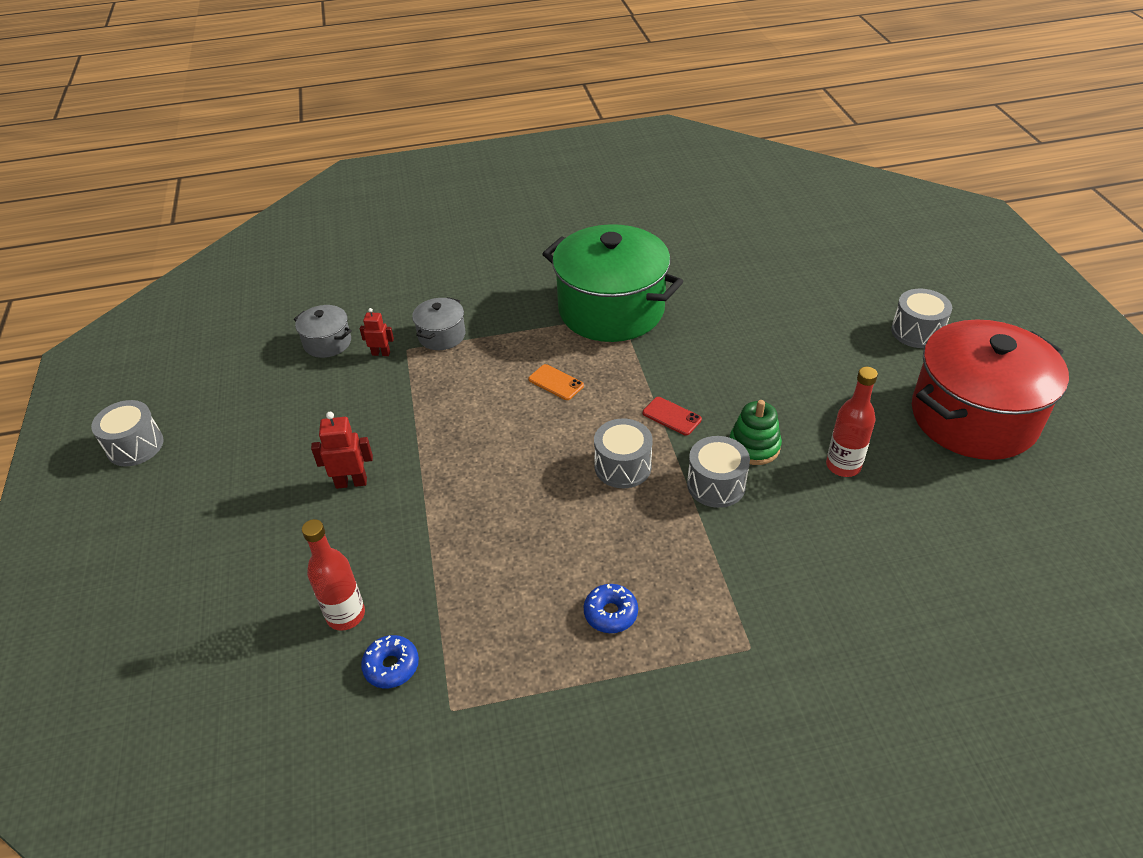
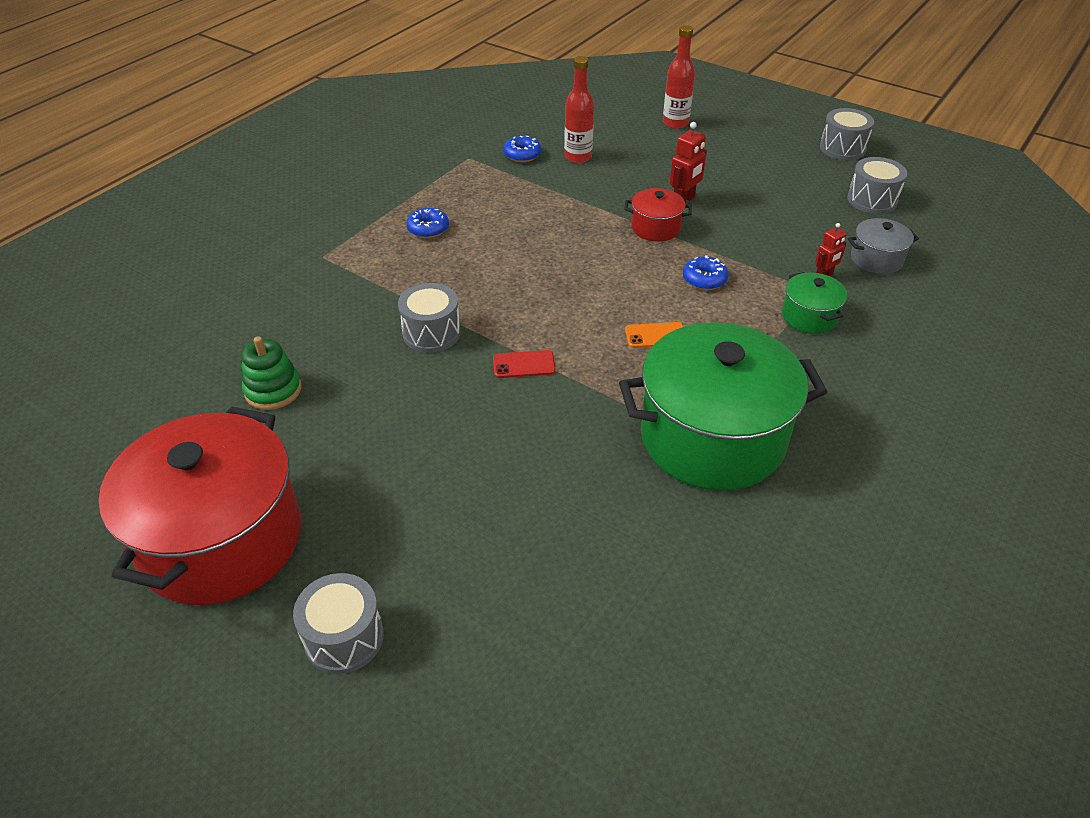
camera: 135 degrees right, 0 degrees up
(418, 470) = (655, 228): none -> red pot
(441, 335) = (809, 317): grey pot -> green pot
(459, 401) = (704, 279): none -> blue donut
(622, 466) = (518, 306): grey drum -> grey drum (872, 200)
(754, 446) = (427, 379): green stacking toy -> green stacking toy (273, 390)
(843, 466) = (334, 407): red bottle -> red bottle (675, 123)

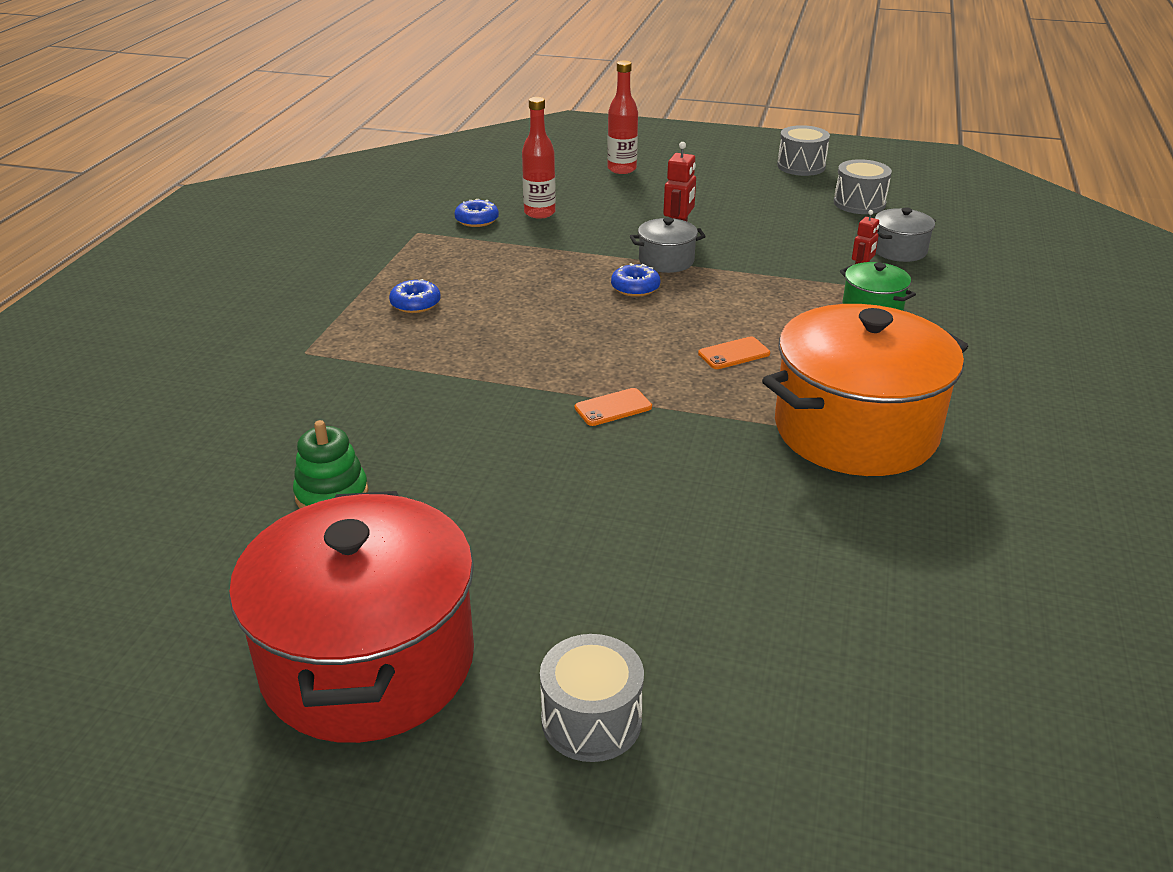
camera: 20 degrees left, 10 degrees down
(431, 333) = (487, 399): grey drum -> none
(524, 364) = (613, 408): red phone -> orange phone
(655, 228) = (666, 261): red pot -> grey pot
(704, 279) = (747, 296): blue donut -> blue donut (635, 288)
(712, 437) = (855, 430): green pot -> orange pot

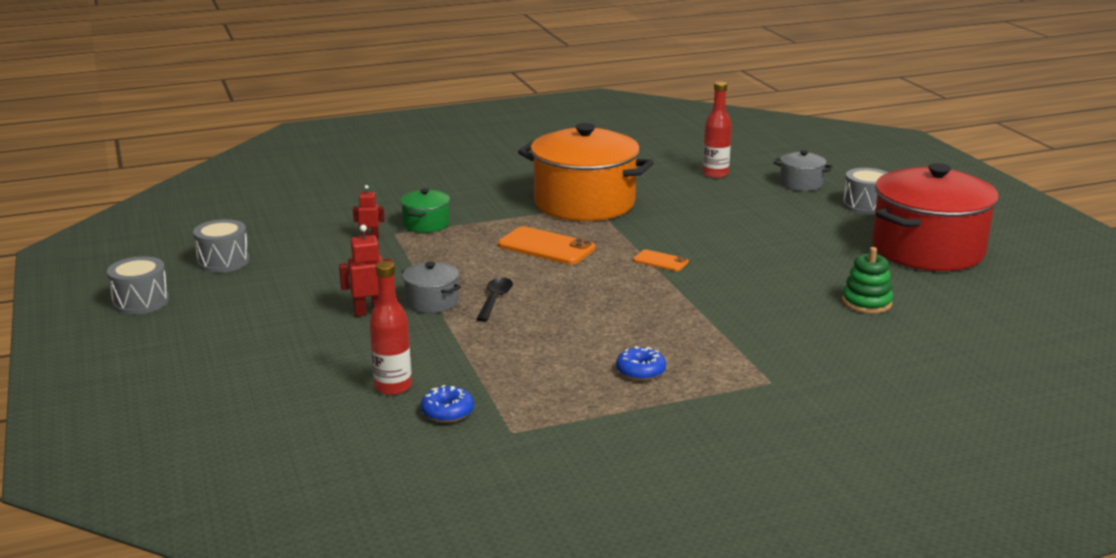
camera: 125 degrees left, 10 degrees down
(622, 169) = (225, 384): red bottle -> red bottle (715, 174)
(635, 288) = (495, 299): blue donut -> black spoon
(734, 354) = (546, 247): orange phone -> orange phone, size x1.81
(899, 250) = (314, 233): grey pot -> grey pot (801, 184)

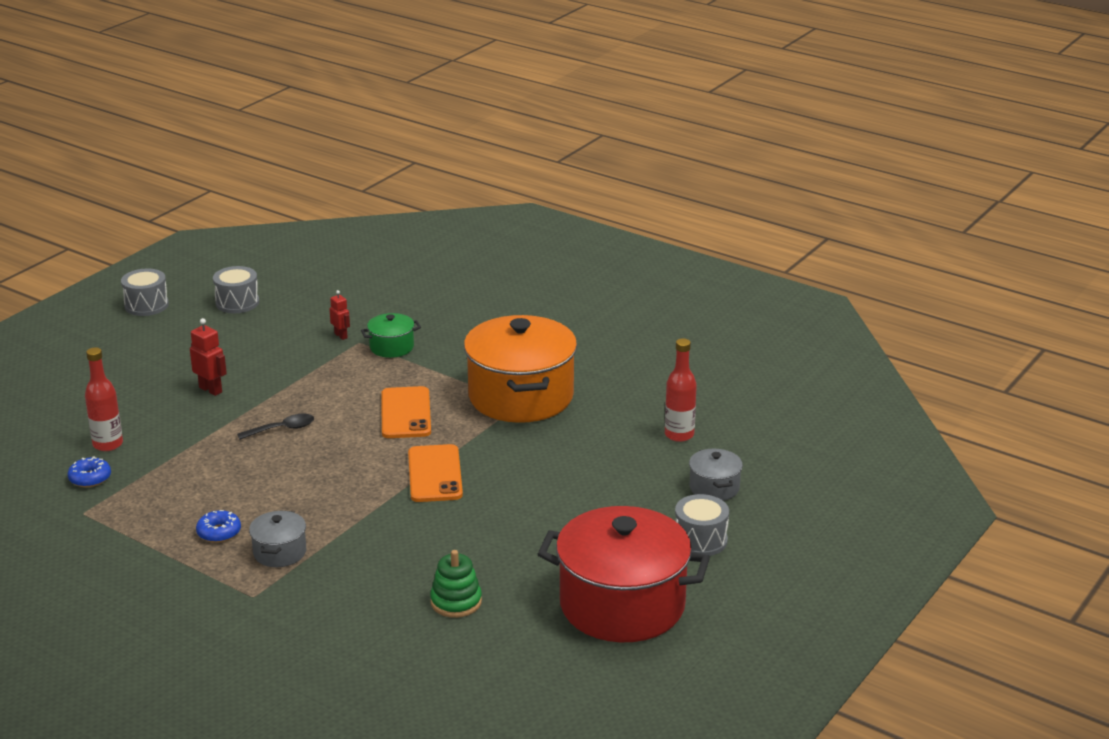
camera: 55 degrees right, 5 degrees up
(432, 302) = (252, 406): grey pot -> grey pot (280, 552)
(660, 261) = (435, 474): orange phone -> orange phone, size x1.81

